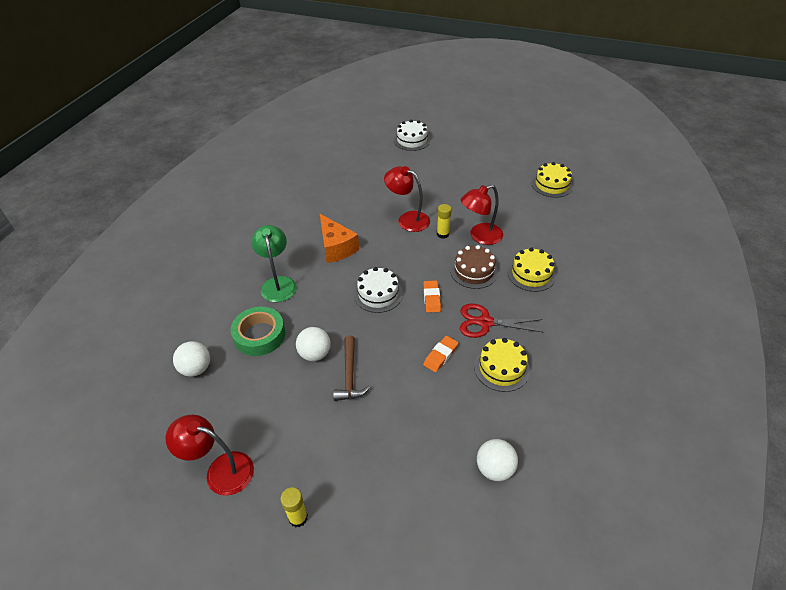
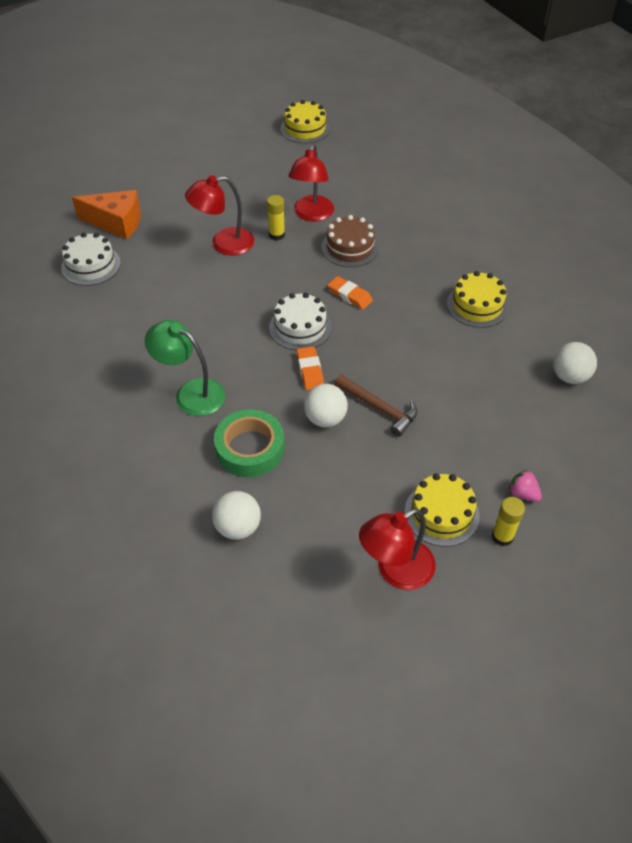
camera: 50 degrees left, 5 degrees up
(336, 247) = (195, 318): orange cheese -> orange cheese (116, 223)
(348, 507) = (522, 493): none -> pink strawberry
(412, 140) = (107, 164): white cake -> white cake (91, 265)
(440, 355) = (423, 333): orange eraser -> orange eraser (310, 370)
(485, 322) = (417, 281): red scissors -> none
(531, 274) = (396, 217): yellow cake -> yellow cake (441, 513)

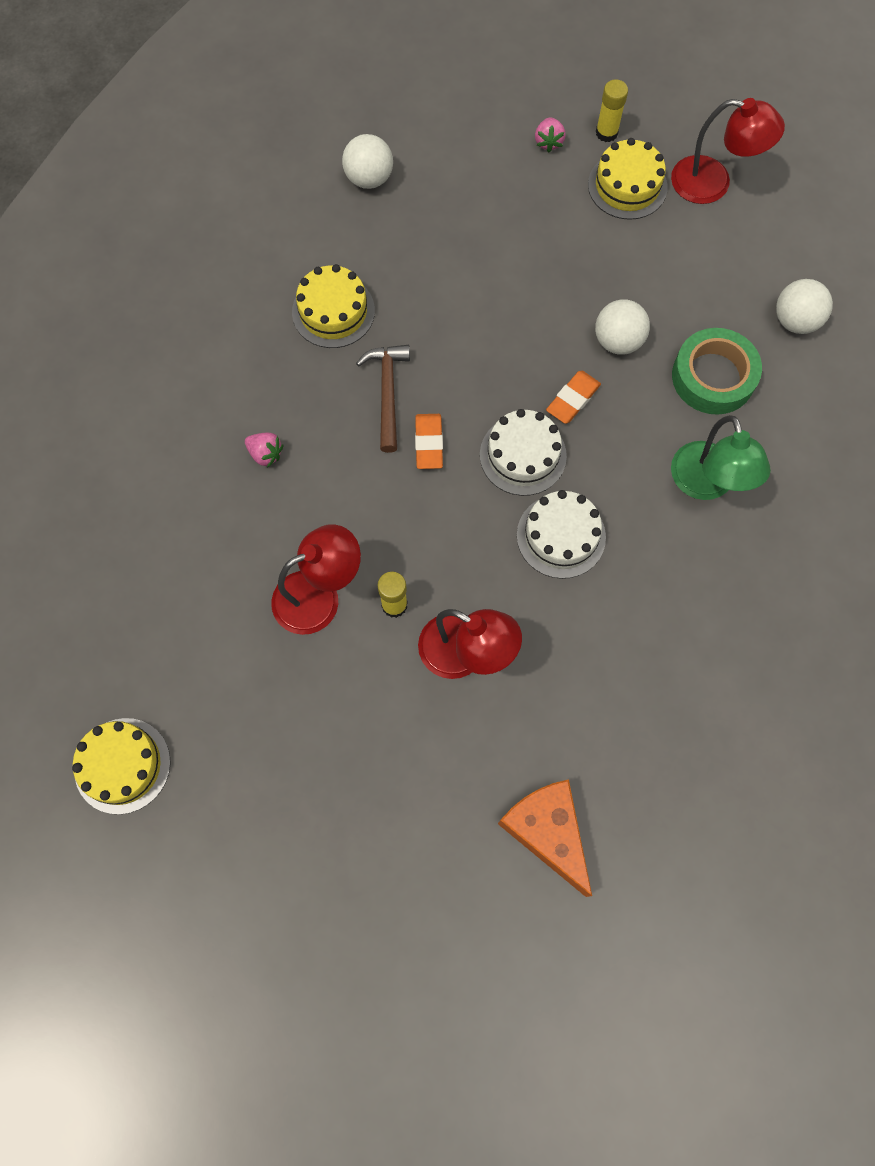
camera: 130 degrees left, 20 degrees up
(91, 265) = (645, 780): white cake -> white cake (561, 536)
(350, 248) = (346, 503): brown cake -> none
(379, 408) = (561, 305): brown hammer -> brown hammer (388, 393)
(410, 235) = (265, 454): none -> pink strawberry

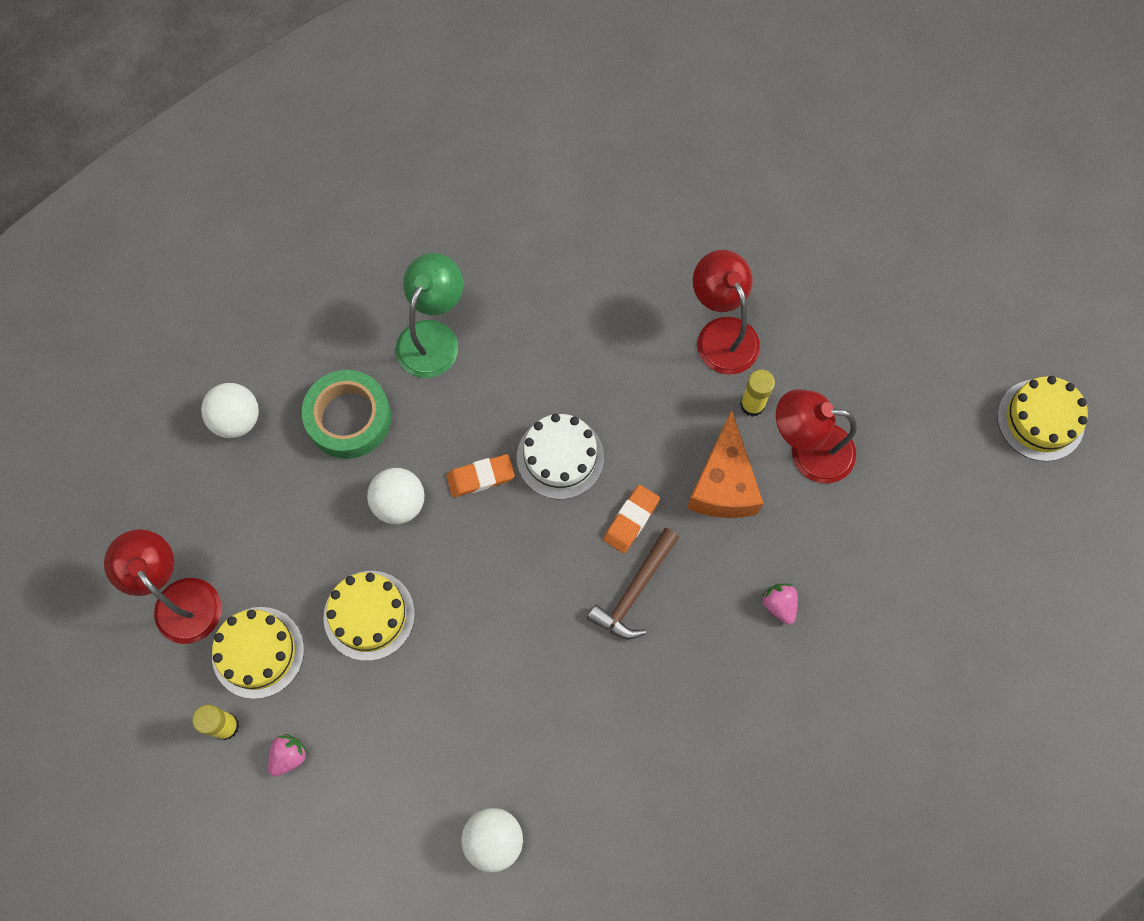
camera: 145 degrees left, 0 degrees up
(333, 311) = (629, 709): yellow cake -> yellow cake (369, 615)
(547, 832) = (748, 183): orange cheese -> orange cheese (723, 484)
(561, 536) = (581, 372): white cake -> none

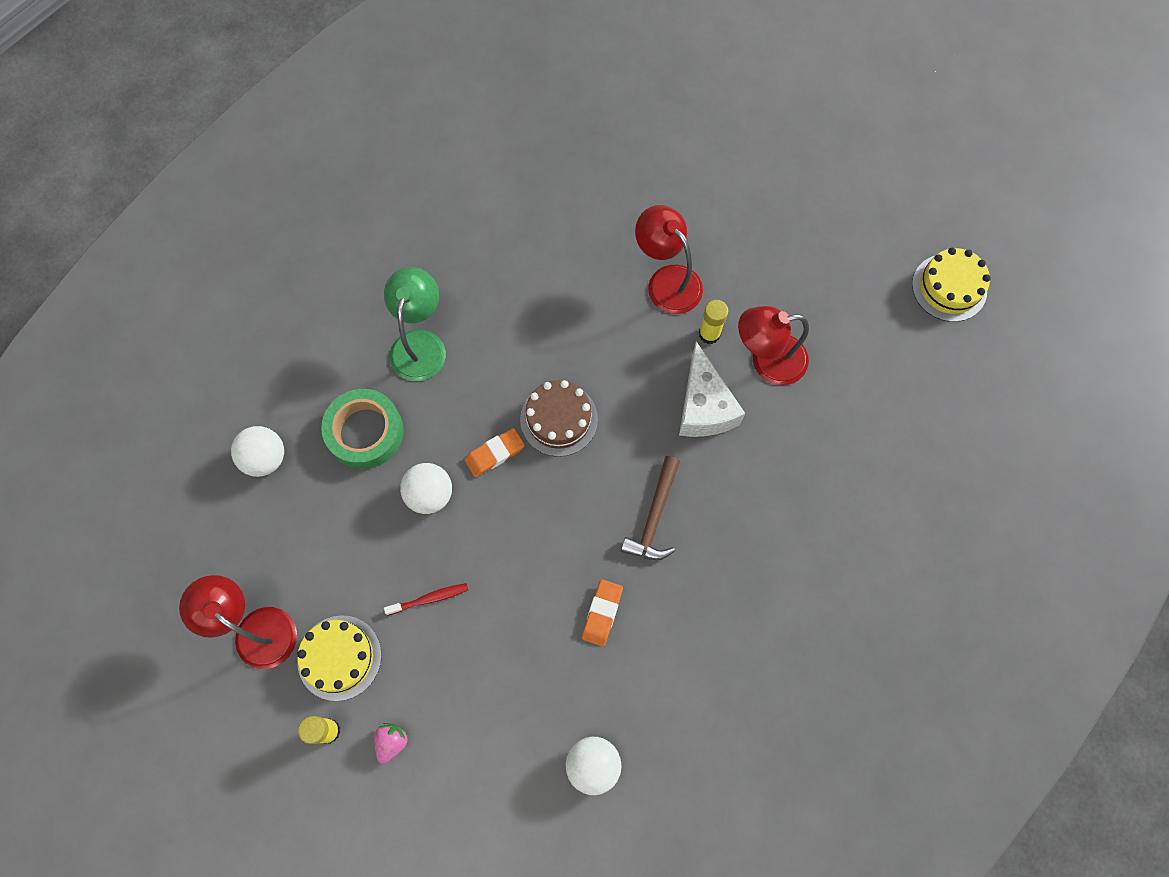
camera: 15 degrees left, 0 degrees up
(369, 615) = (429, 598): yellow cake -> red toothbrush
(560, 457) = (559, 419): white cake -> brown cake
(631, 520) = (634, 457): orange eraser -> orange eraser (602, 613)
(723, 484) = (704, 406): orange cheese -> white cheese
(779, 605) = (779, 496): pink strawberry -> none

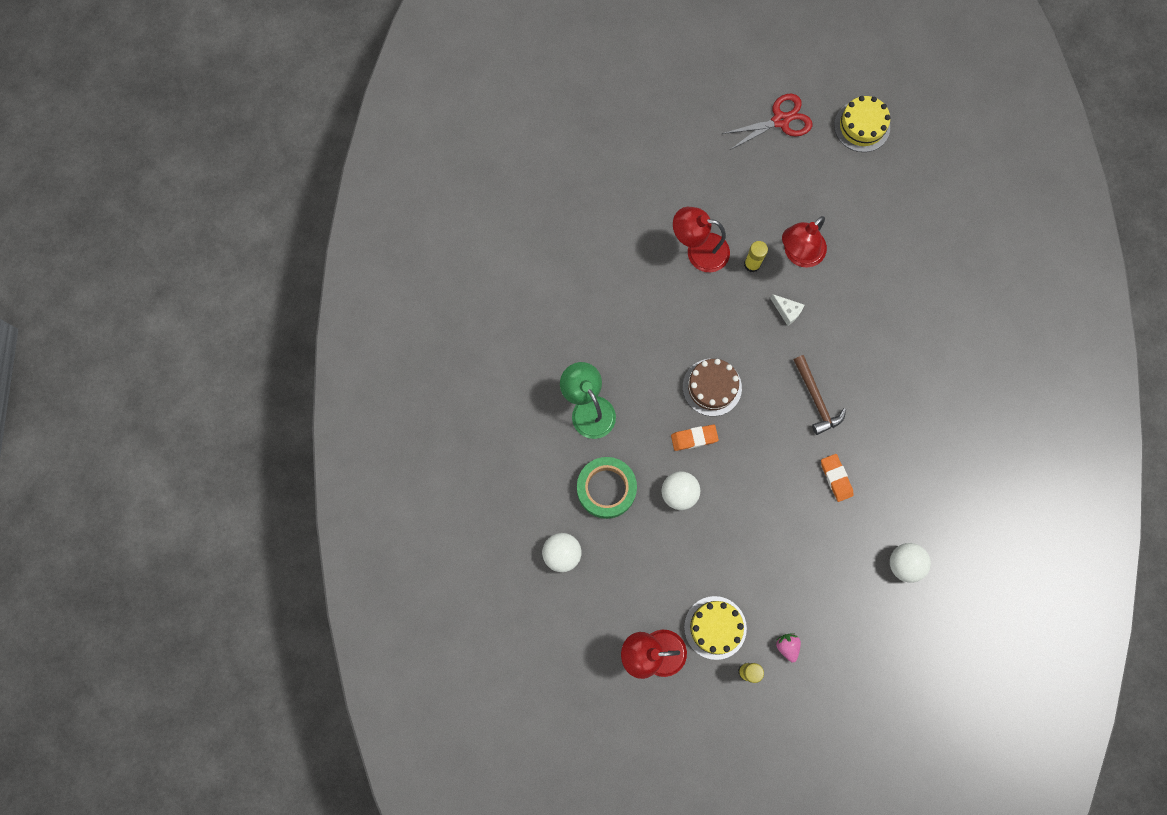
camera: 40 degrees left, 5 degrees up
(429, 598) = (734, 552): red toothbrush -> none
(495, 454) = (694, 438): orange eraser -> orange eraser turned 60 degrees clockwise
(704, 406) = (787, 311): white cheese -> white cheese, size x0.50
(865, 221) = (780, 120): none -> red scissors

